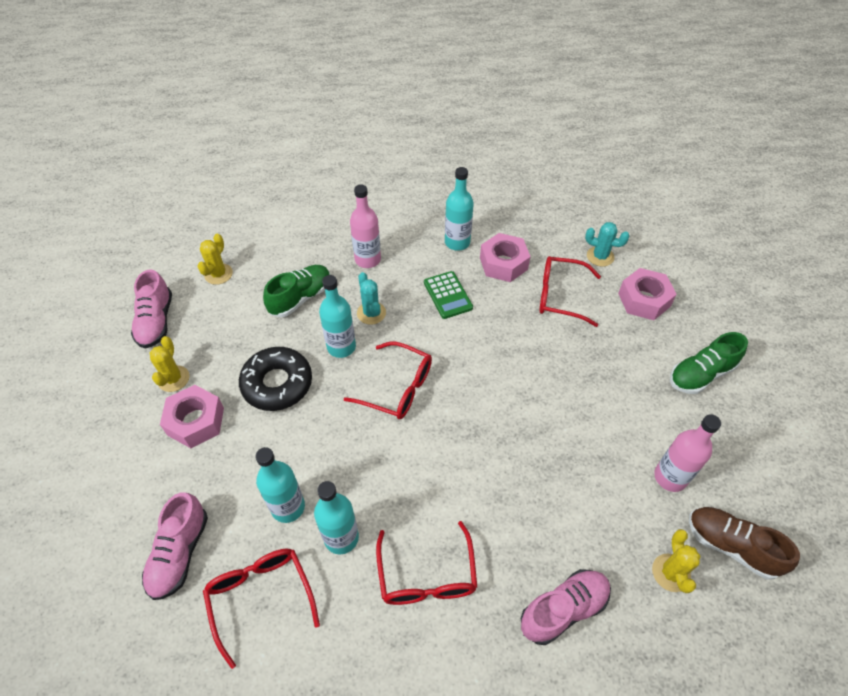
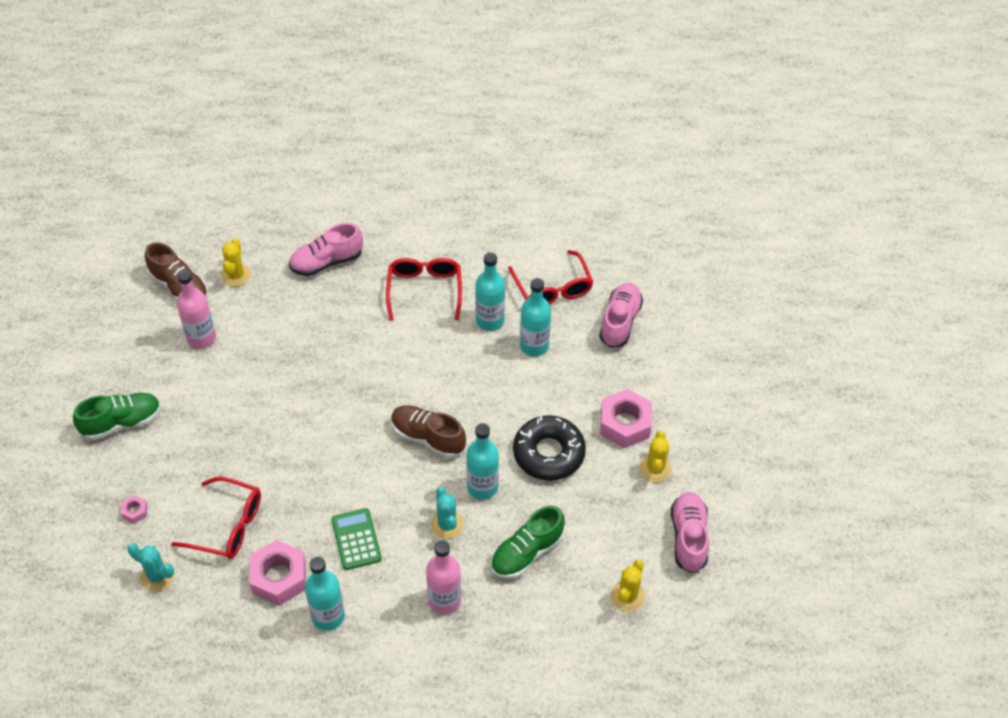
camera: 175 degrees left, 0 degrees up
(398, 388) = (428, 437): red glasses -> brown shoe
(644, 300) = (135, 511): pink nut -> pink nut, size x0.46

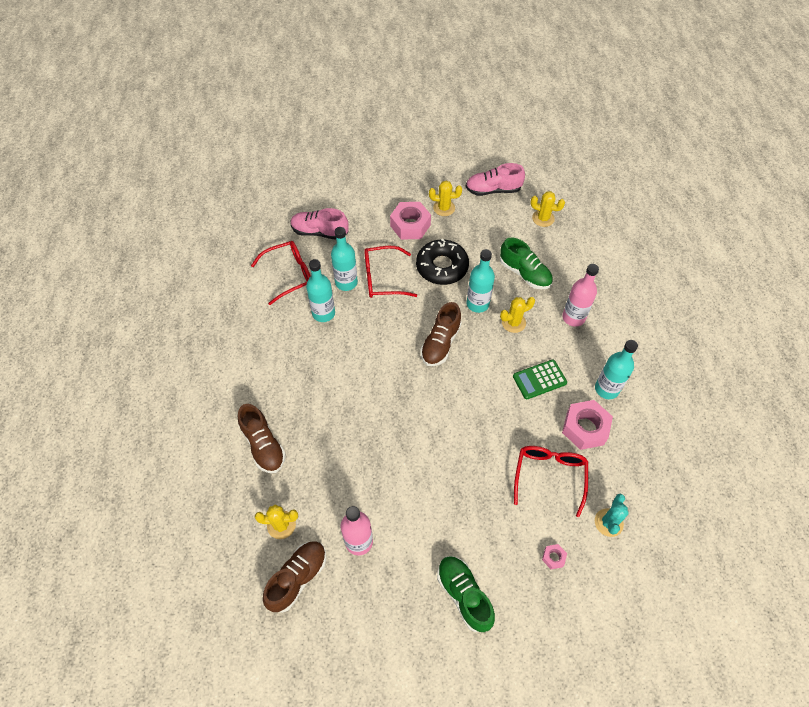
camera: 95 degrees left, 5 degrees up
(327, 262) = (263, 445): pink shoe -> brown shoe
(424, 290) = (294, 362): red glasses -> red glasses (382, 278)
(447, 524) = (513, 322): turquoise cactus -> yellow cactus

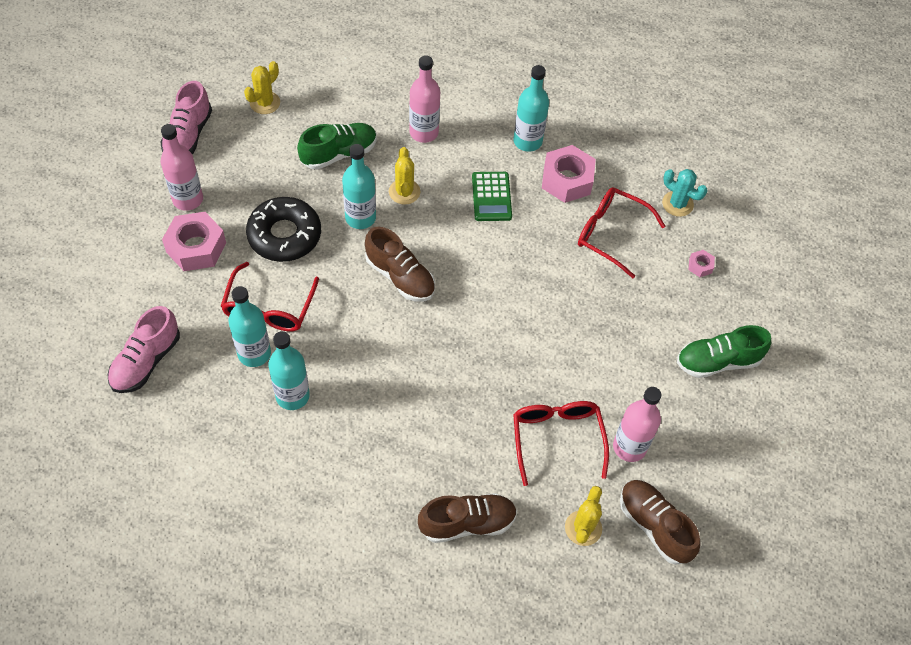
camera: 75 degrees left, 0 degrees up
(289, 274) = (204, 421): red glasses -> red glasses (557, 438)
(444, 208) = (188, 199): yellow cactus -> pink bottle

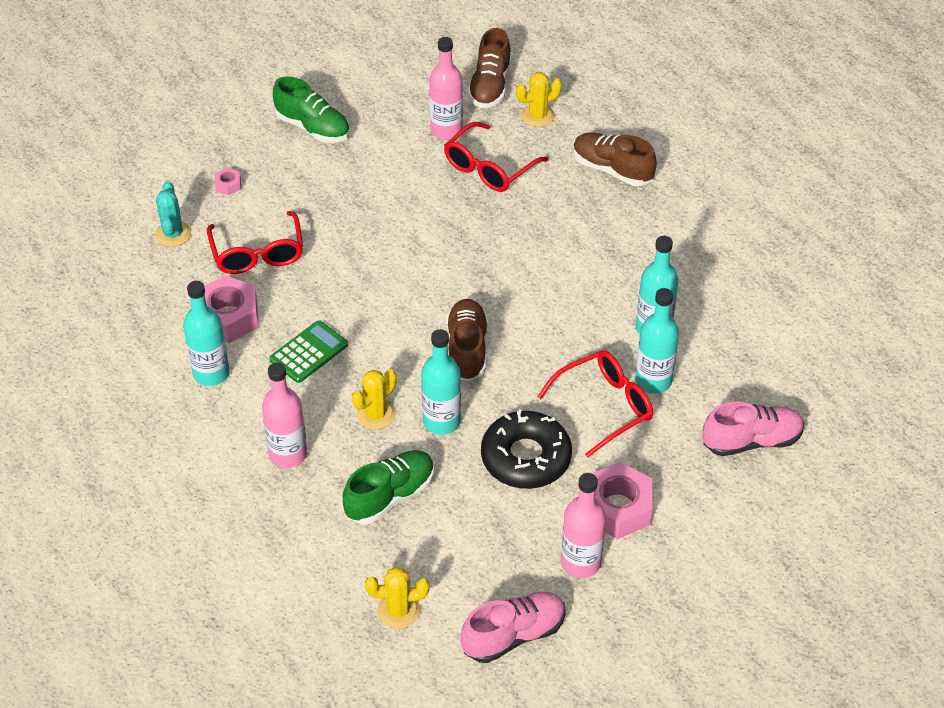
camera: 130 degrees left, 10 degrees down
(339, 154) = (390, 496): green shoe -> green shoe turned 120 degrees clockwise

